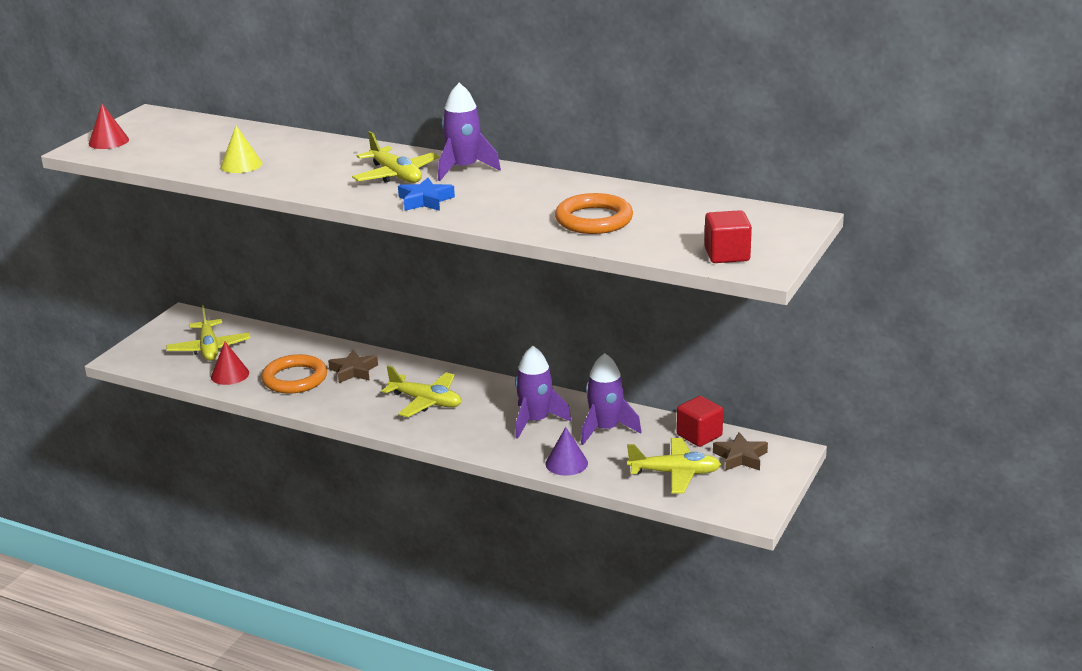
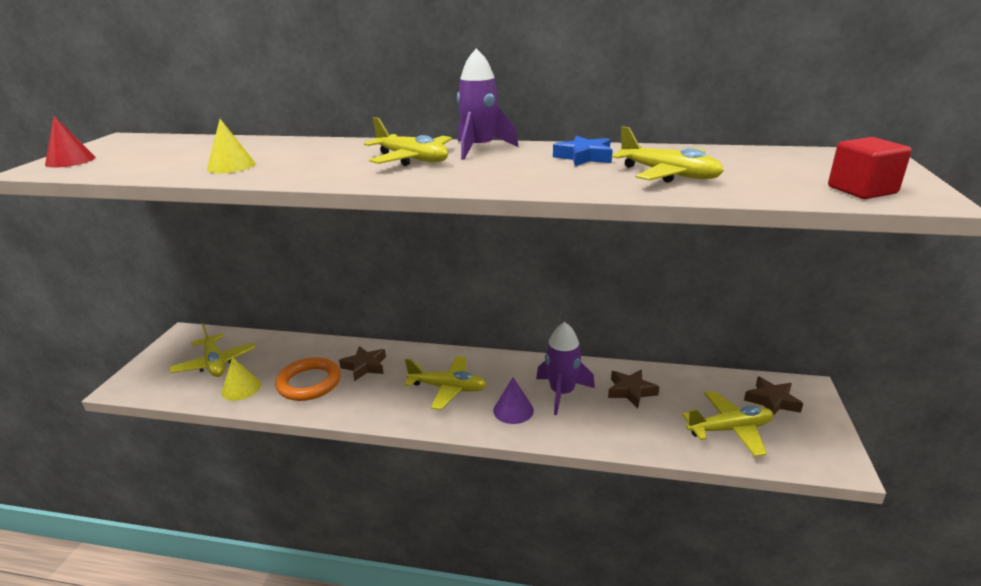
camera: 15 degrees left, 0 degrees up
(230, 375) = (241, 388): red cone -> yellow cone
(425, 200) = (463, 176): blue star -> blue star (584, 157)
(566, 463) = (621, 436): purple cone -> purple cone (513, 410)
(594, 220) = (668, 175): orange ring -> yellow plane
(605, 429) = (631, 391): purple rocket -> brown star
(699, 435) = (717, 384): red cube -> none

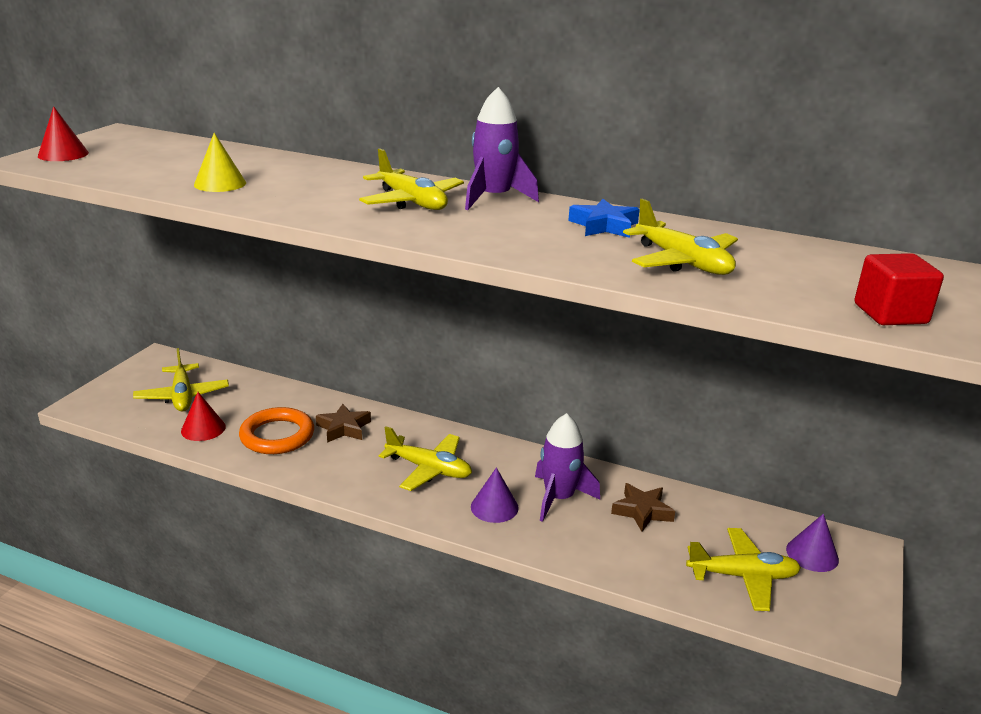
camera: 10 degrees right, 0 degrees up
(241, 388) = (203, 429): yellow cone -> red cone
(772, 401) = (812, 554): brown star -> purple cone

